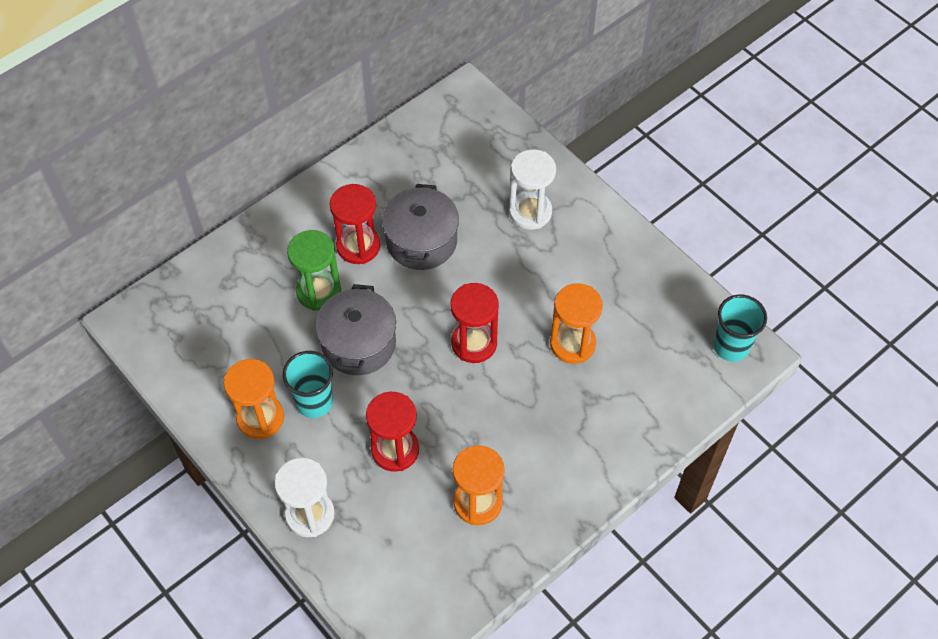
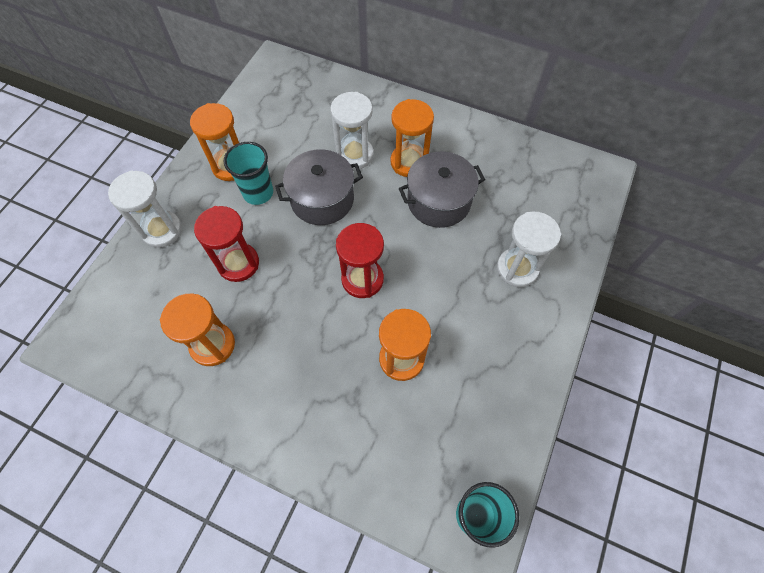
camera: 65 degrees right, 5 degrees up
(318, 291) = (354, 155): green hourglass -> white hourglass
(358, 246) = (409, 162): red hourglass -> orange hourglass

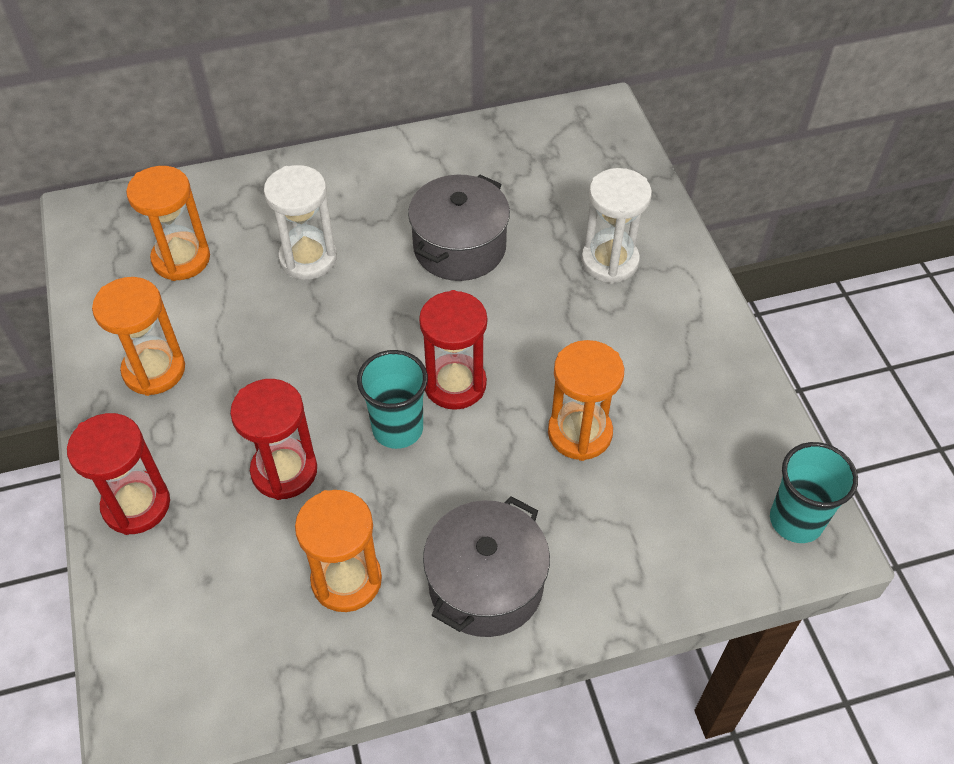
camera: 40 degrees left, 10 degrees down
(162, 230) = (136, 505): white hourglass -> red hourglass
(258, 193) = (225, 377): turquoise cup -> turquoise cup (397, 428)
(322, 199) = (317, 331): grey pot -> grey pot (486, 584)
(409, 162) = (383, 227): orange hourglass -> orange hourglass (181, 259)

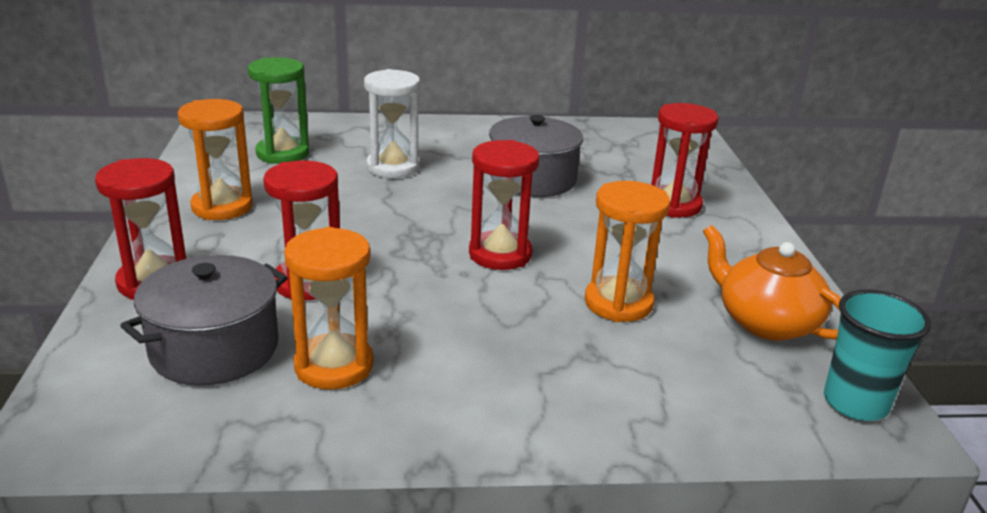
camera: 10 degrees right, 25 degrees down
(181, 259) = (282, 154): orange hourglass -> green hourglass
(397, 428) = (432, 273): turquoise cup -> none
(486, 584) = (484, 394): grey pot -> grey pot (214, 349)
(609, 261) = (673, 205): white hourglass -> red hourglass
(714, 429) = (765, 322): none -> orange teapot

